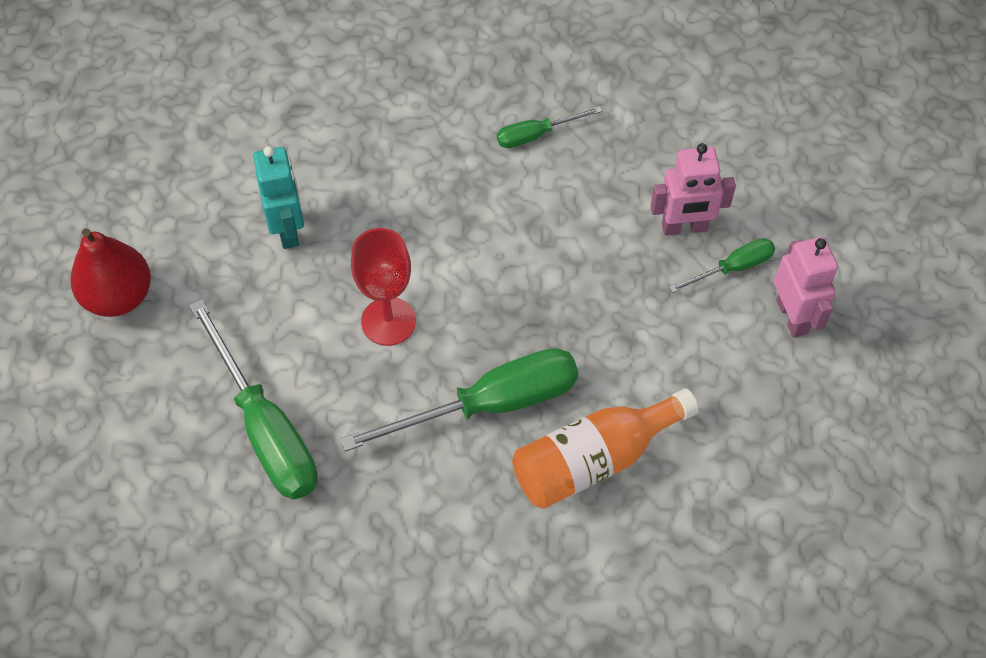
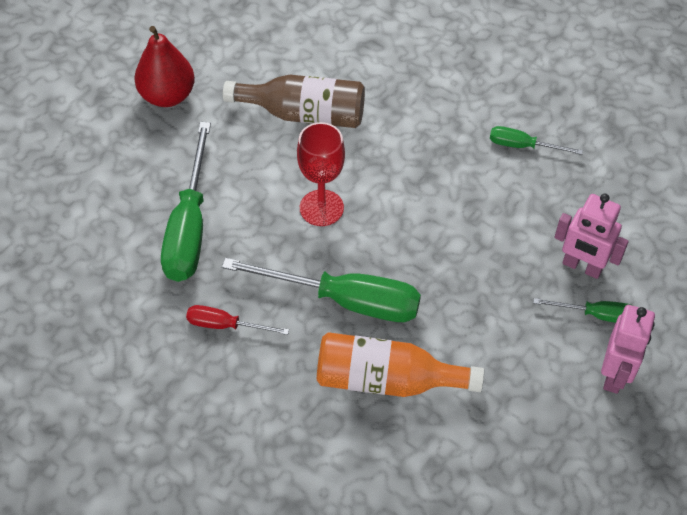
camera: 35 degrees right, 5 degrees down
(288, 229) = (304, 114): turquoise robot -> brown bottle
(391, 509) = (225, 325): none -> red screwdriver

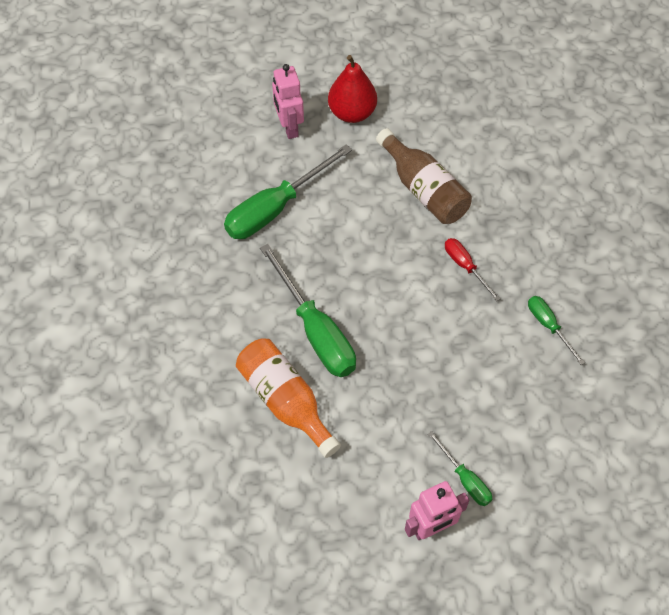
camera: 45 degrees right, 5 degrees up
(225, 325) = (231, 286): red screwdriver -> red screwdriver (465, 266)
(321, 208) = (366, 260): red goblet -> none
(582, 267) = (493, 440): pink robot -> pink robot (289, 127)

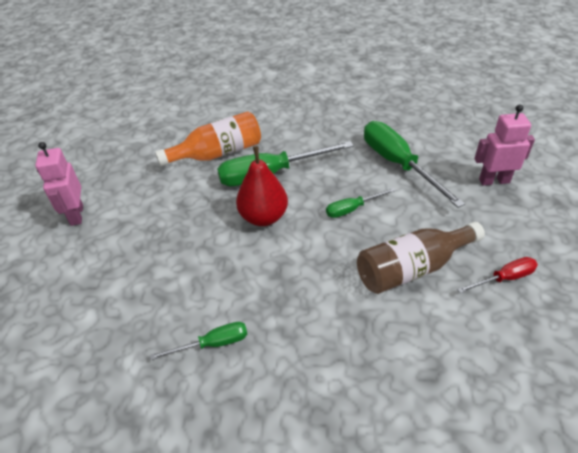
camera: 105 degrees right, 15 degrees down
(352, 113) = (519, 227): red pear -> red pear (263, 217)
(465, 266) = (307, 285): red screwdriver -> red screwdriver (504, 278)
(465, 479) = (99, 242): green screwdriver -> green screwdriver (352, 209)

